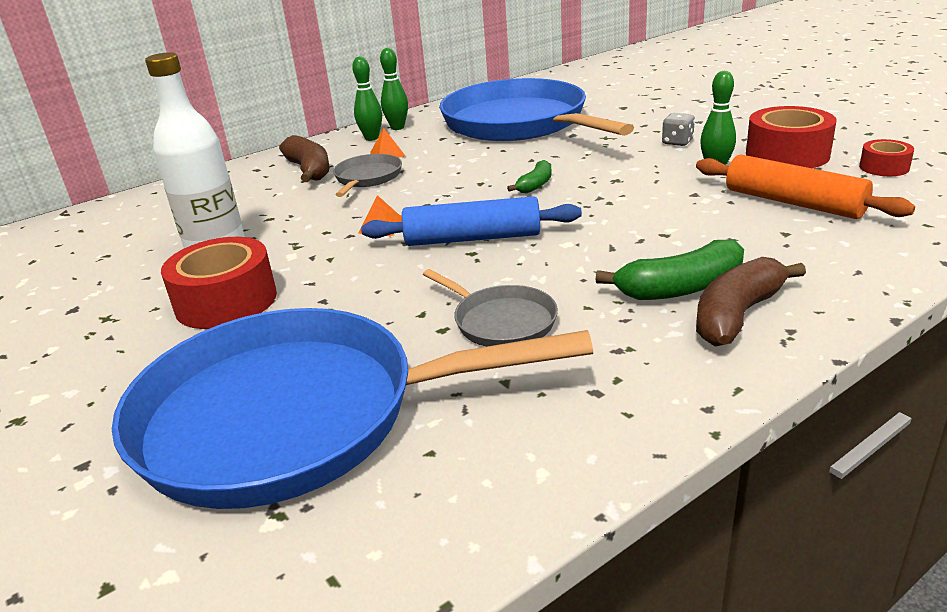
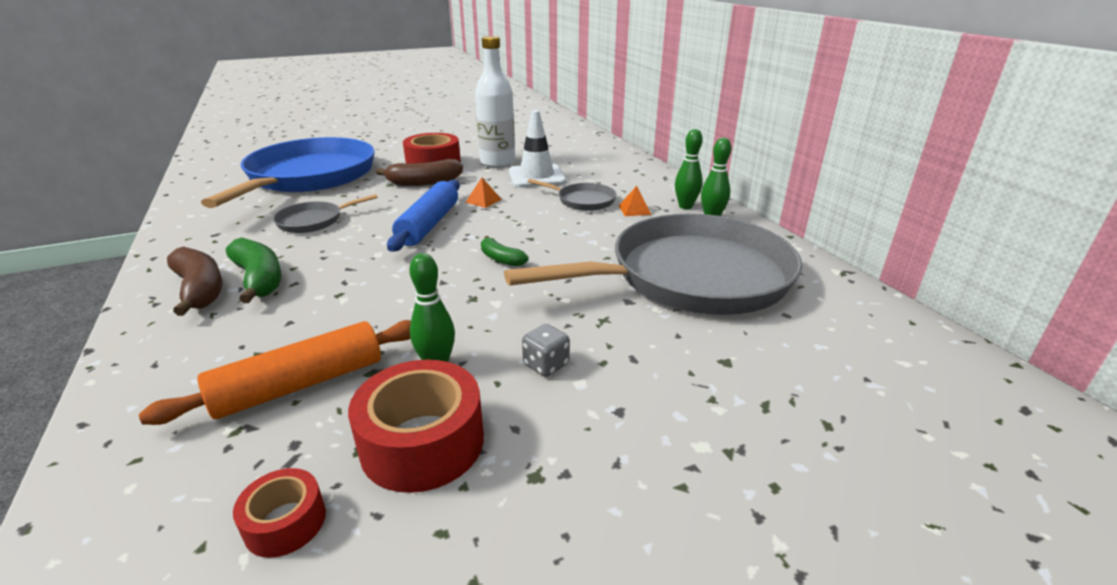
camera: 100 degrees right, 0 degrees up
(284, 215) = (536, 176): none -> white traffic cone
(309, 170) = (618, 184): brown banana -> brown banana (424, 183)
(519, 123) = (691, 276): blue pan -> grey pan
(680, 288) = (259, 279): green banana -> green banana turned 150 degrees clockwise

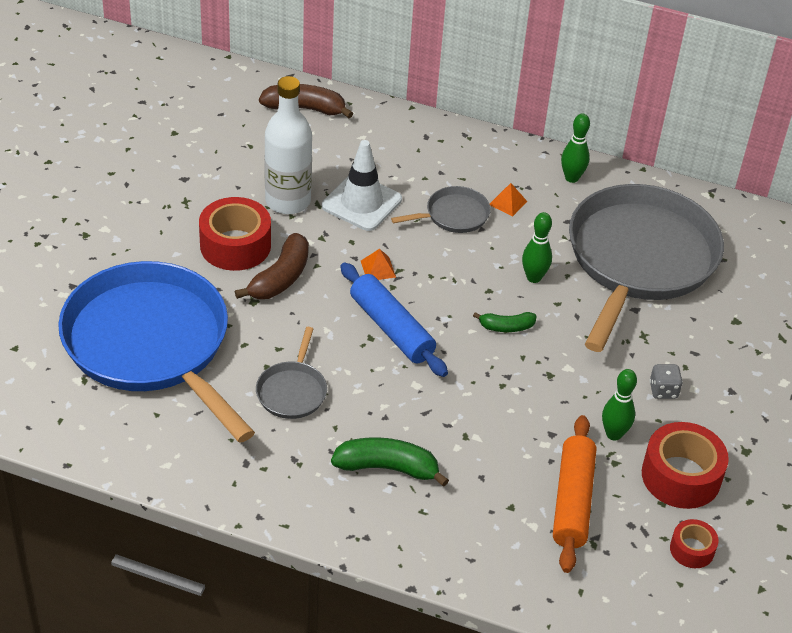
camera: 50 degrees left, 15 degrees up
(200, 290) = (369, 506): brown banana -> brown banana (305, 108)
(685, 206) = (536, 173): green bowling pin -> green bowling pin (533, 277)

